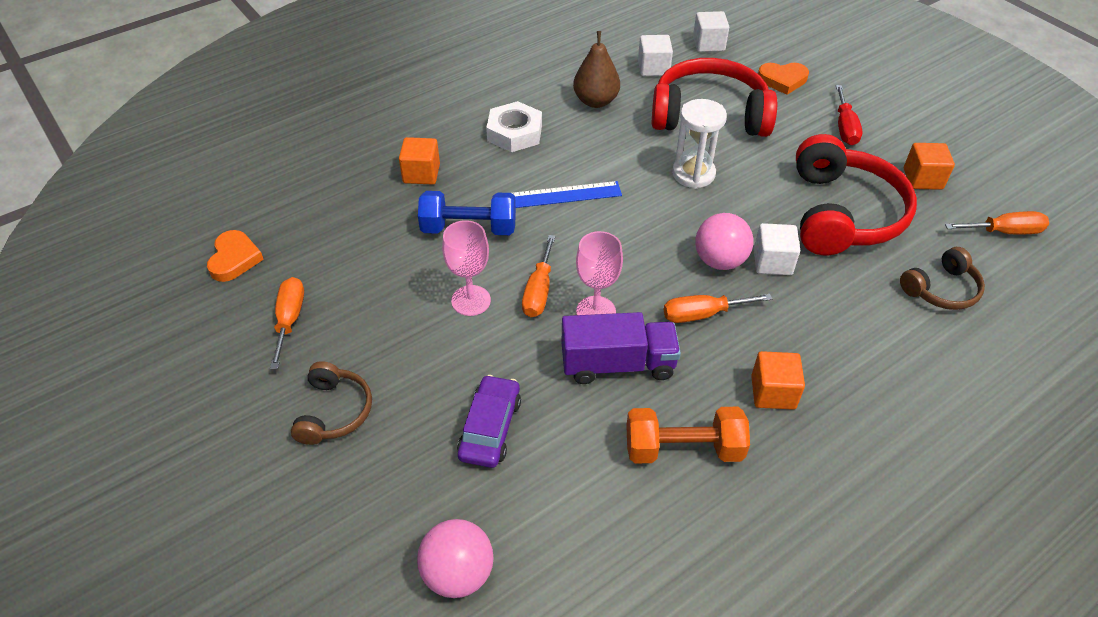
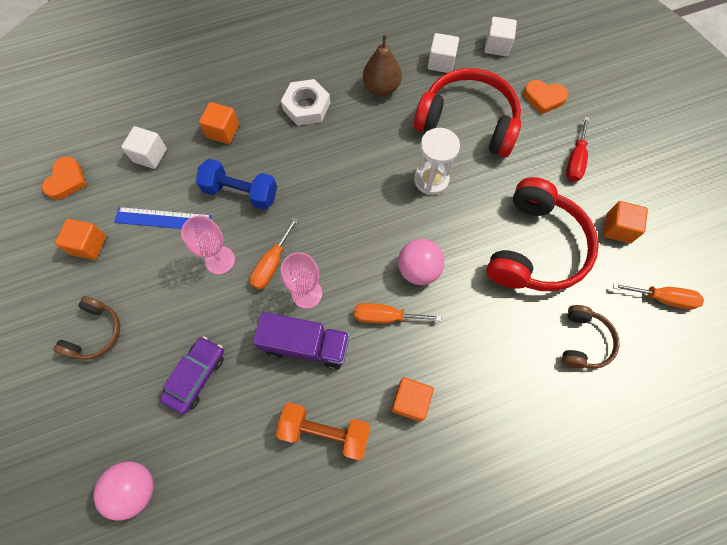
camera: 15 degrees right, 20 degrees up
(289, 320) = (89, 245): orange screwdriver -> orange cube
(562, 195) = (321, 177): blue ruler -> blue ruler (163, 219)
(772, 262) = (459, 281): white cube -> white cube (150, 155)
(941, 289) = (583, 341): brown headphones -> brown headphones turned 60 degrees counterclockwise

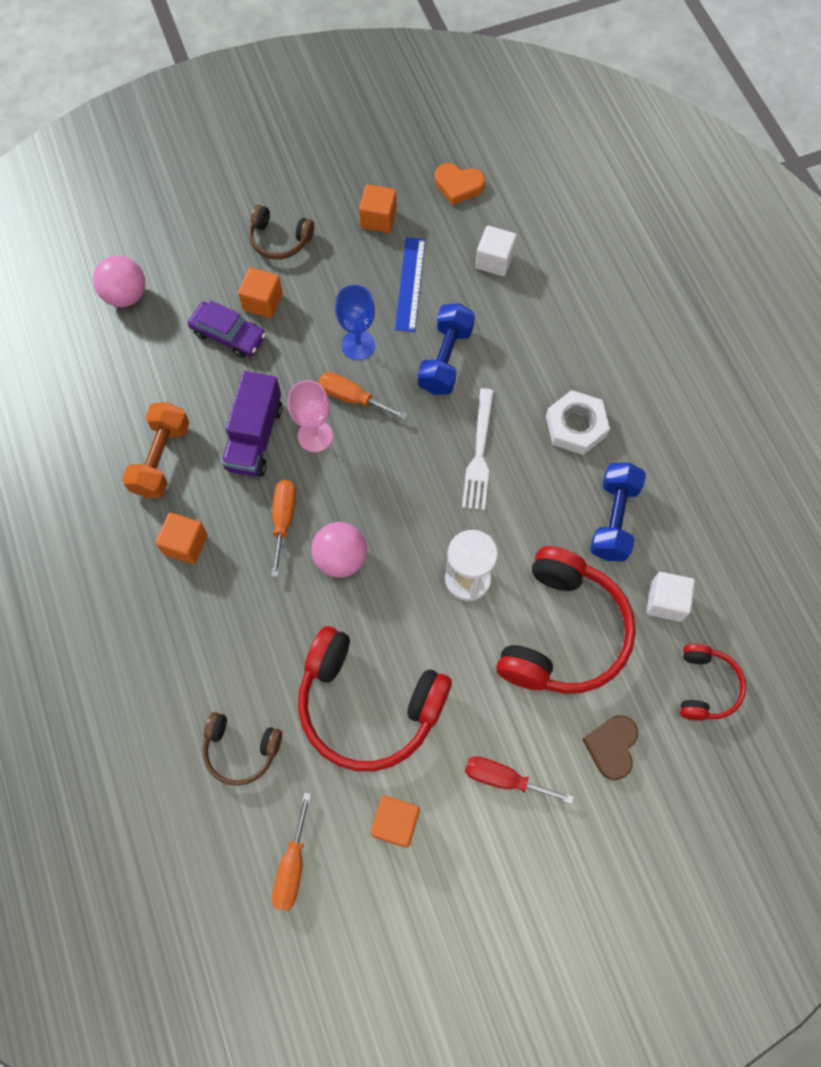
camera: 90 degrees right, 0 degrees up
(220, 260) = (358, 345): pink goblet -> blue goblet
(223, 131) = (532, 333): orange cube -> orange cube (262, 302)
(328, 170) = (479, 454): none -> white fork
(381, 88) = (613, 519): brown pear -> blue dumbbell
(497, 46) = (705, 686): white cube -> red headphones
(543, 98) = (611, 747): orange heart -> brown heart

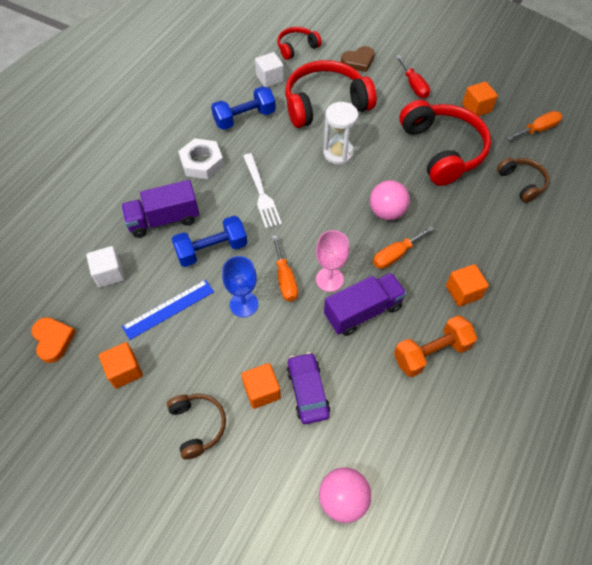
camera: 130 degrees left, 10 degrees down
(479, 454) = (261, 193): white fork -> white fork turned 105 degrees clockwise
(522, 342) = (164, 220): none -> purple truck

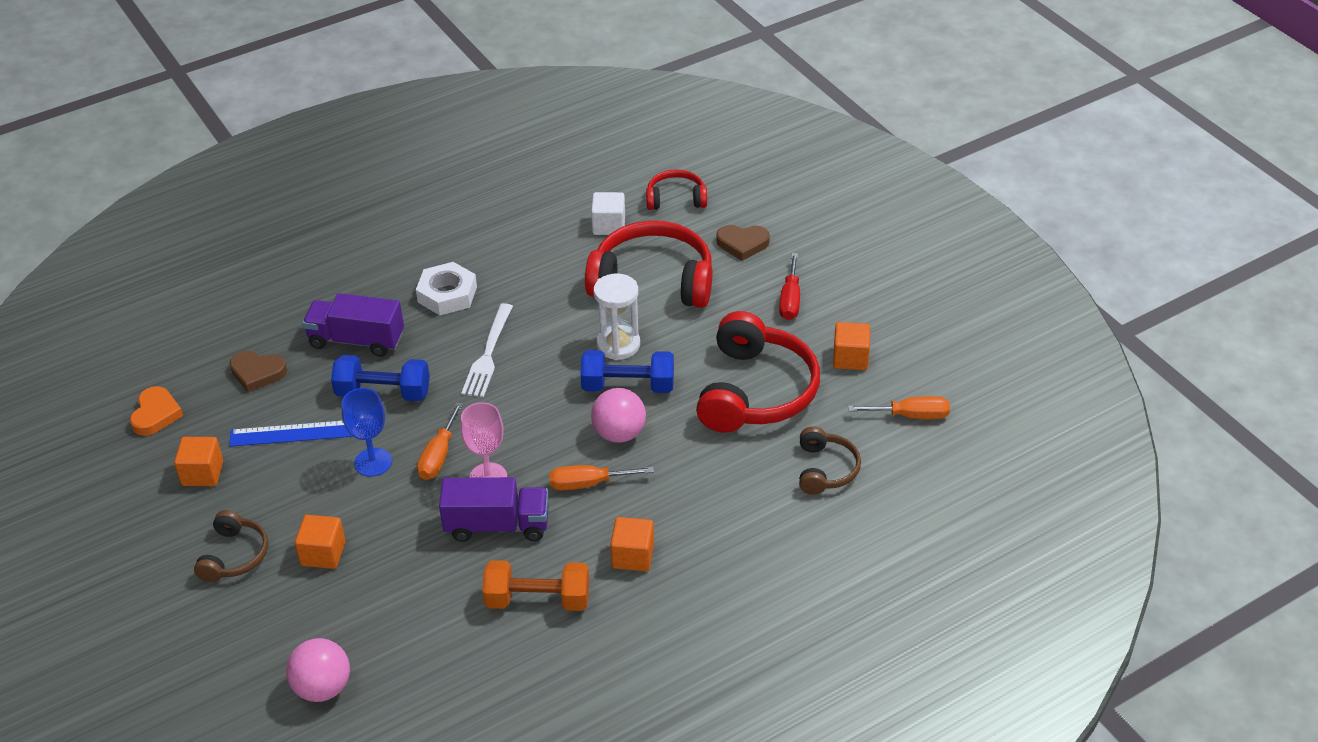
camera: 30 degrees right, 15 degrees down
(109, 274) = (257, 373): white cube -> brown heart
(244, 118) = (538, 262): blue dumbbell -> blue dumbbell (628, 386)
(307, 391) = (370, 575): purple car -> none

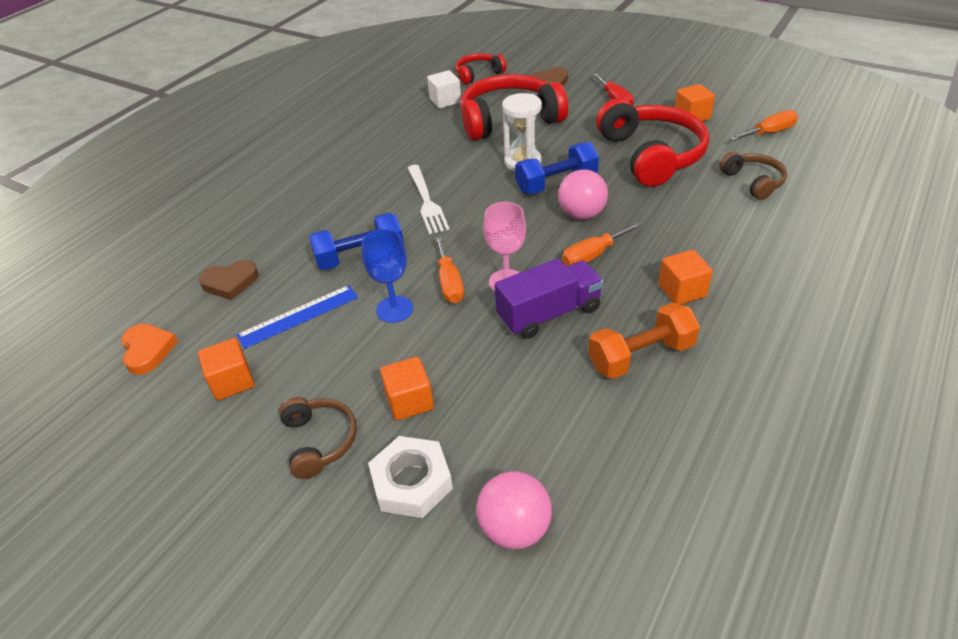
camera: 25 degrees left, 0 degrees up
(356, 340) = (305, 229): purple truck -> none
(447, 294) = (358, 176): white nut -> white nut (411, 482)

